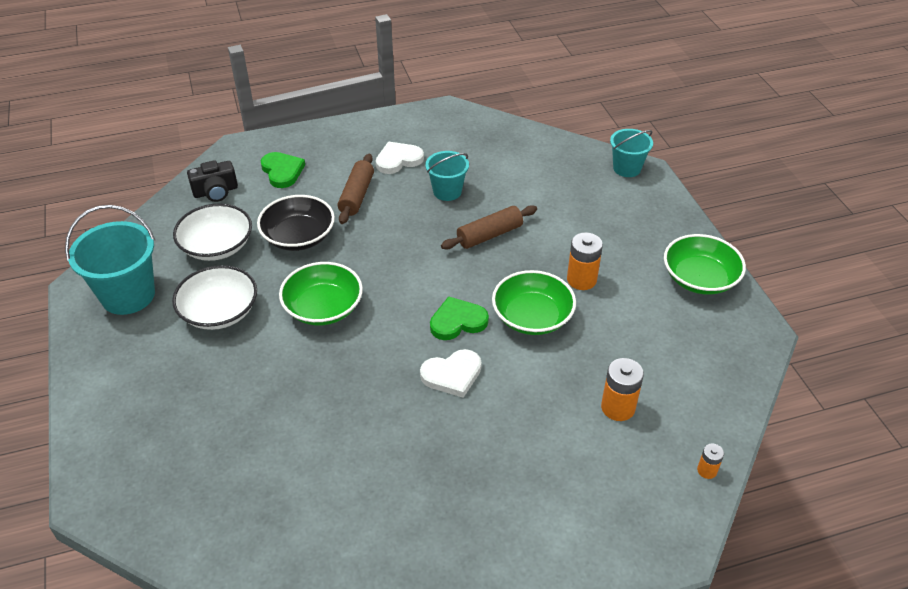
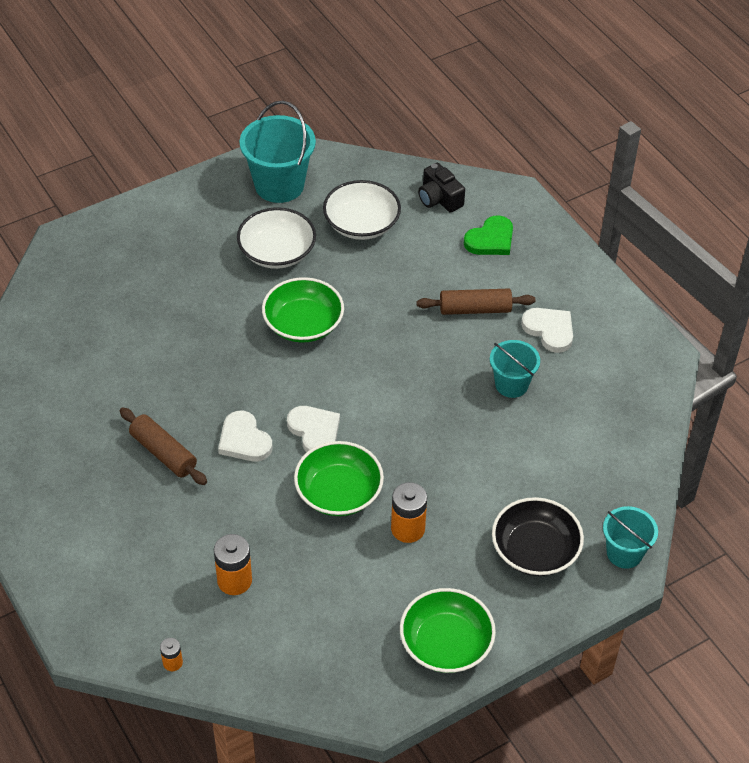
camera: 75 degrees right, 5 degrees up
(298, 236) = (395, 279): black bowl -> black bowl (535, 550)
(457, 321) = (314, 431): green heart -> white heart
(489, 235) = (452, 435): brown rolling pin -> brown rolling pin (163, 453)

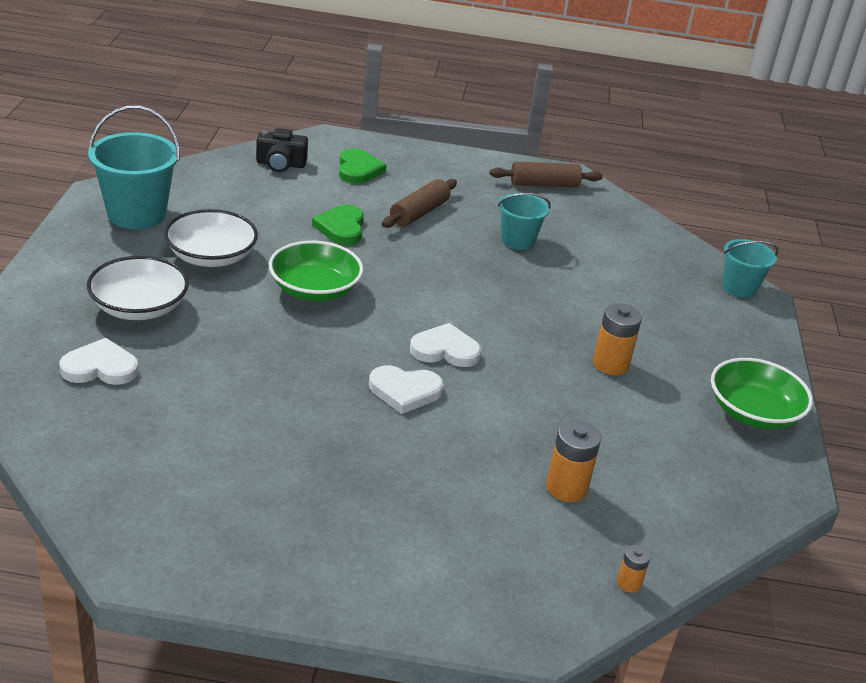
camera: 55 degrees left, 15 degrees down
(163, 453) = (357, 445): brown rolling pin -> brown rolling pin (544, 184)
(338, 492) = (530, 375): green bowl -> none
(361, 224) = (248, 206): white bowl -> white bowl (139, 307)
(397, 285) = (341, 228): none -> green heart
(535, 550) = (697, 321): black bowl -> none
(549, 330) = (485, 199): white heart -> white heart (100, 367)

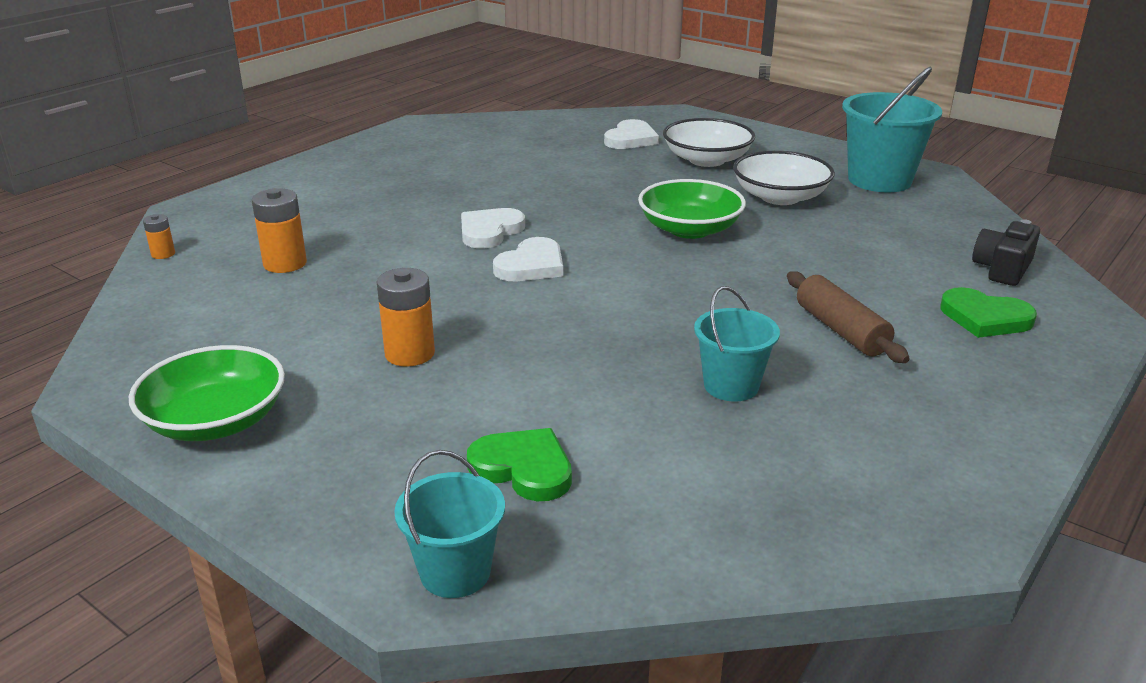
camera: 125 degrees right, 5 degrees down
(341, 228) = (816, 270): green heart -> green heart (523, 468)
(544, 184) = (919, 483): brown rolling pin -> none

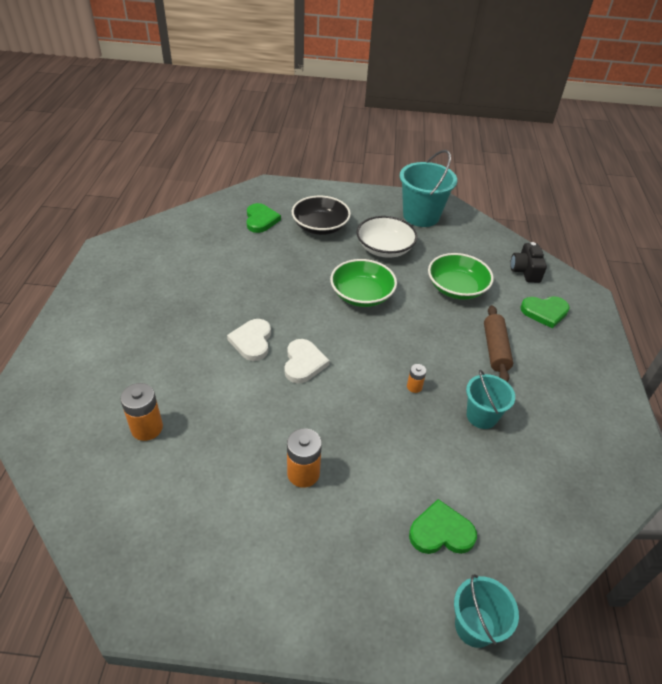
camera: 35 degrees left, 15 degrees up
(163, 254) = (45, 457): orange battery -> orange battery (414, 387)
(216, 421) = (243, 593): green bowl -> green bowl (456, 288)
(631, 139) = (261, 220): white heart -> green heart
(707, 160) = (320, 227): white bowl -> black bowl
(841, 330) = (495, 349): brown rolling pin -> brown rolling pin turned 60 degrees clockwise

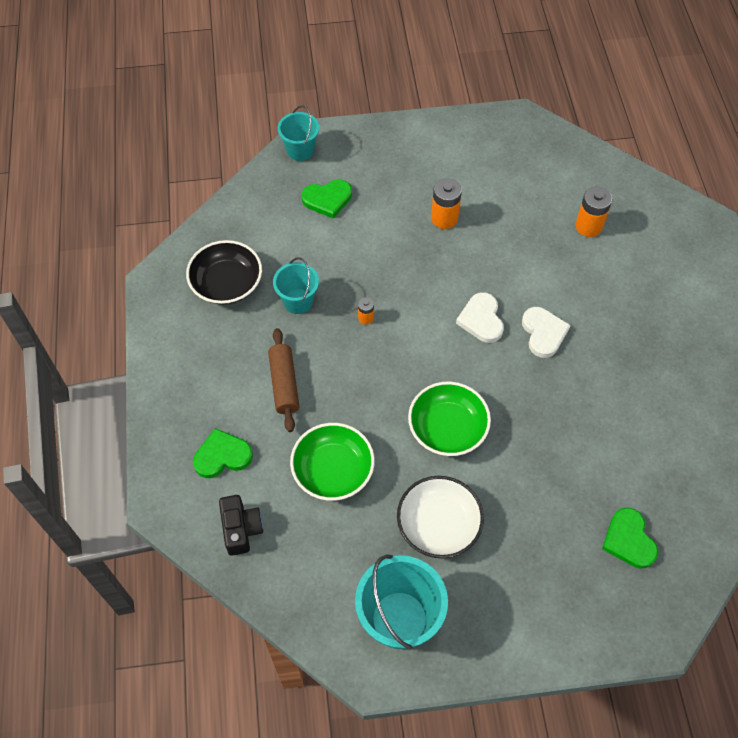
camera: 170 degrees right, 15 degrees up
(320, 227) = (540, 548): black bowl -> black bowl (227, 284)

